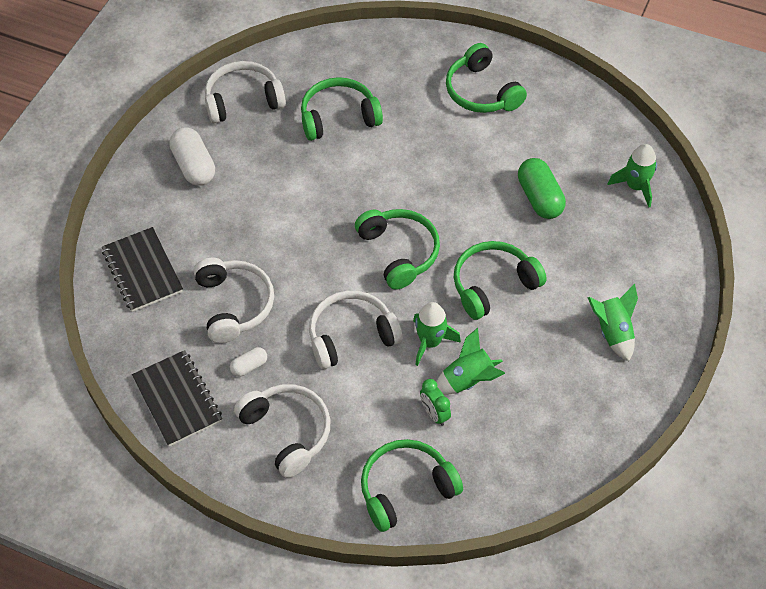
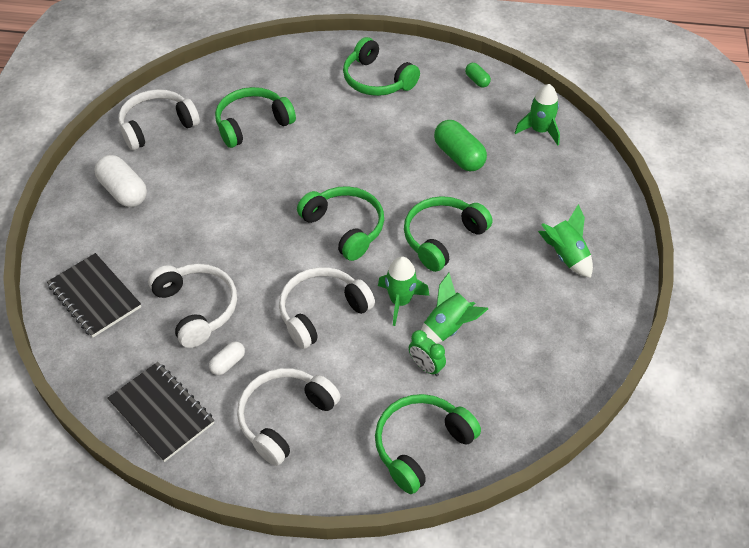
camera: 15 degrees left, 5 degrees down
(287, 432) = (285, 418): white headphones -> white headphones turned 90 degrees counterclockwise
(588, 114) = (477, 81): none -> green capsule

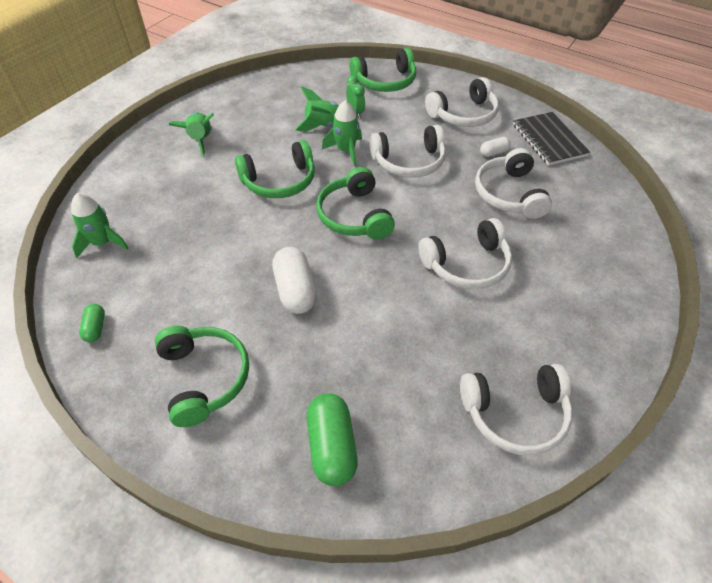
camera: 155 degrees left, 0 degrees up
(95, 296) = (600, 230): black notebook -> none
(124, 191) = (567, 329): white capsule -> white capsule (295, 290)
(220, 216) = (467, 265): none -> white headphones
(252, 124) = (392, 369): green headphones -> none
(459, 156) = (202, 245): green capsule -> green capsule (332, 446)

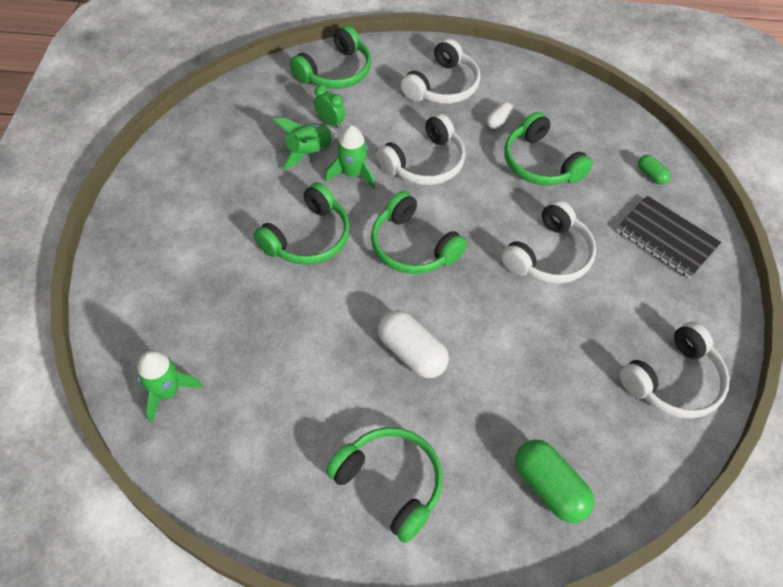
camera: 30 degrees left, 5 degrees up
(95, 328) = (239, 488): green capsule -> green capsule (651, 175)
(200, 140) = (181, 222): green rocket -> none
(509, 194) = (540, 163): white headphones -> green headphones
(549, 140) = (540, 87): black notebook -> black notebook (666, 238)

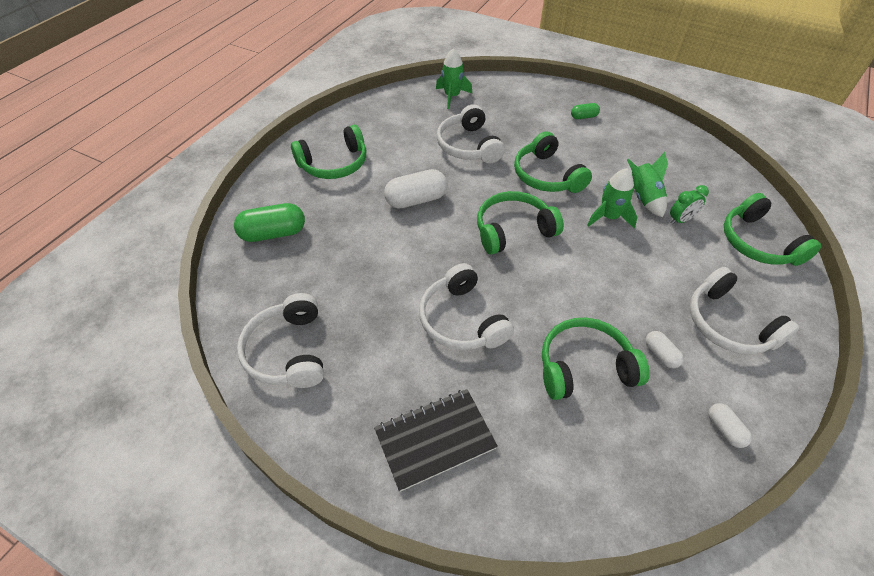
camera: 115 degrees right, 5 degrees down
(425, 163) = (610, 269): white headphones -> white headphones (468, 146)
(540, 84) = (724, 429): none -> white capsule
(651, 175) = (532, 480): green capsule -> green capsule (583, 117)

